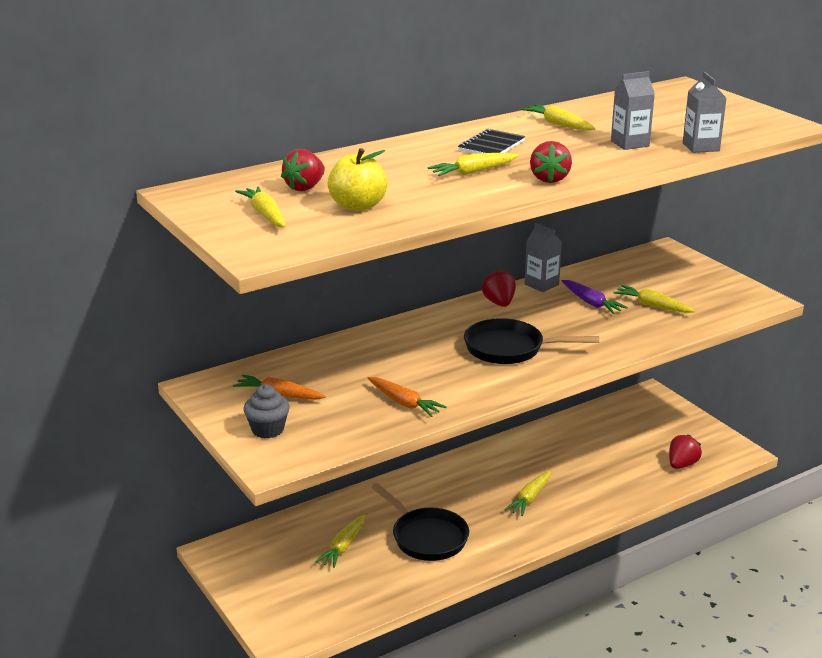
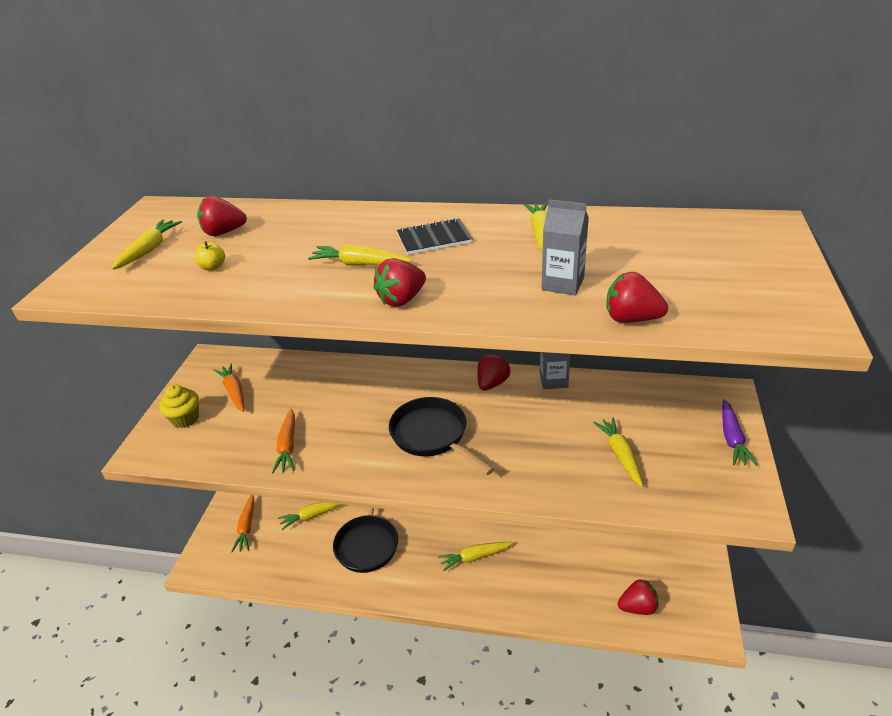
camera: 45 degrees right, 10 degrees up
(267, 429) = (185, 419): grey cupcake -> yellow cupcake
(288, 589) = (247, 527): none -> orange carrot
(358, 206) = (213, 267): yellow apple -> yellow apple, size x0.50
(591, 303) = (568, 422): purple carrot -> purple carrot (732, 438)
(701, 147) = (631, 319): grey carton -> red strawberry

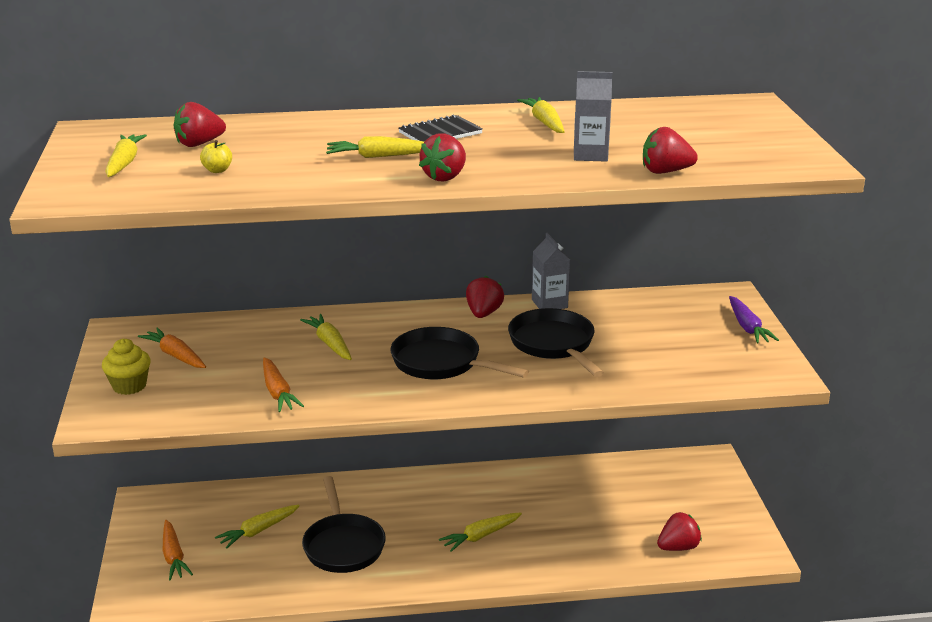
camera: 20 degrees left, 10 degrees down
(538, 430) = (553, 344): none -> black pan
(620, 455) = (645, 353): yellow carrot -> yellow carrot (329, 343)

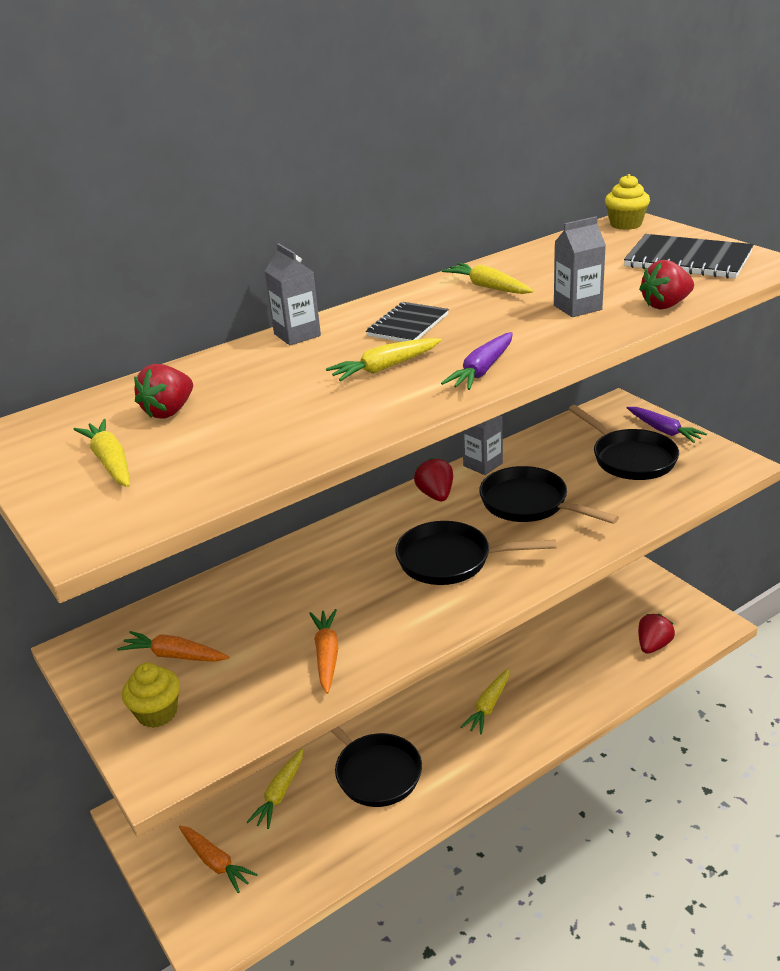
camera: 25 degrees left, 5 degrees up
(217, 170) = (234, 437): yellow apple -> none
(278, 392) = (326, 655): orange carrot -> orange carrot turned 135 degrees counterclockwise
(329, 343) = (324, 580): yellow carrot -> none
(352, 119) = (297, 335): none -> grey carton
(445, 177) = (482, 370): red strawberry -> purple carrot
(687, 339) = (630, 458): none -> black pan
(743, 104) = (625, 224): none -> yellow cupcake
(747, 144) = (688, 260): none -> black notebook

